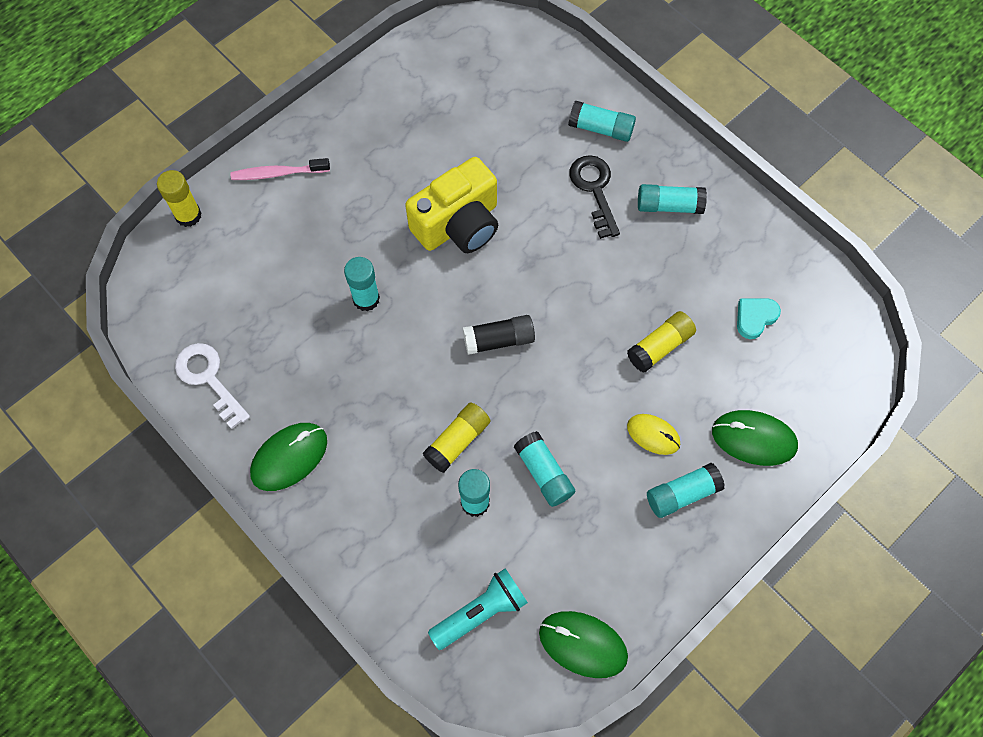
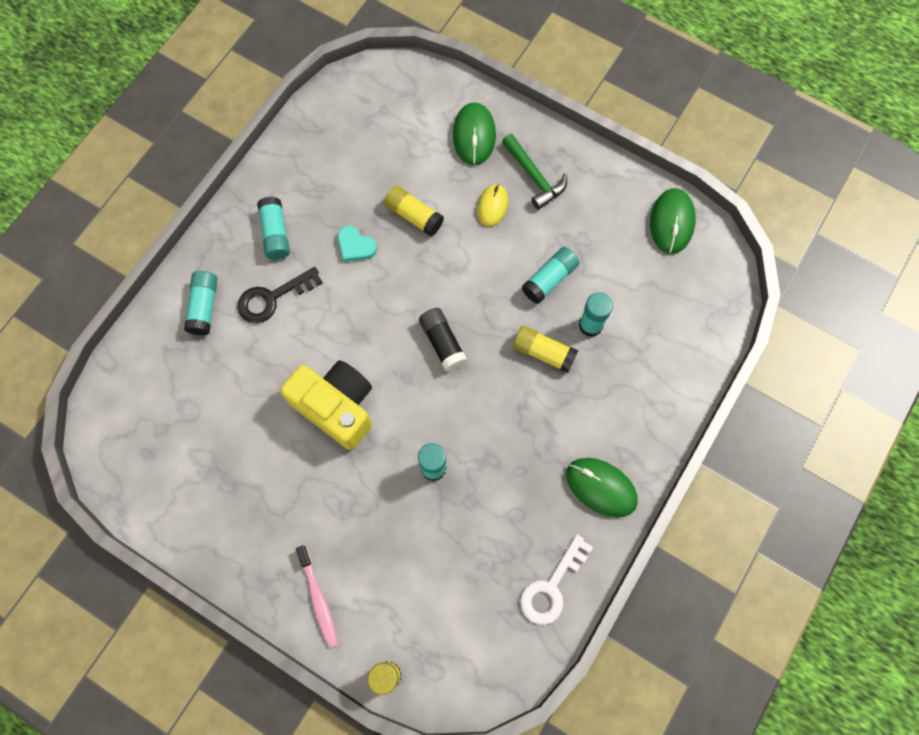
camera: 105 degrees left, 5 degrees up
(480, 612) = (674, 299): turquoise flashlight -> none
(682, 494) = (534, 177): turquoise glue stick -> green hammer
(755, 318) = (368, 150): turquoise heart -> turquoise heart (355, 246)

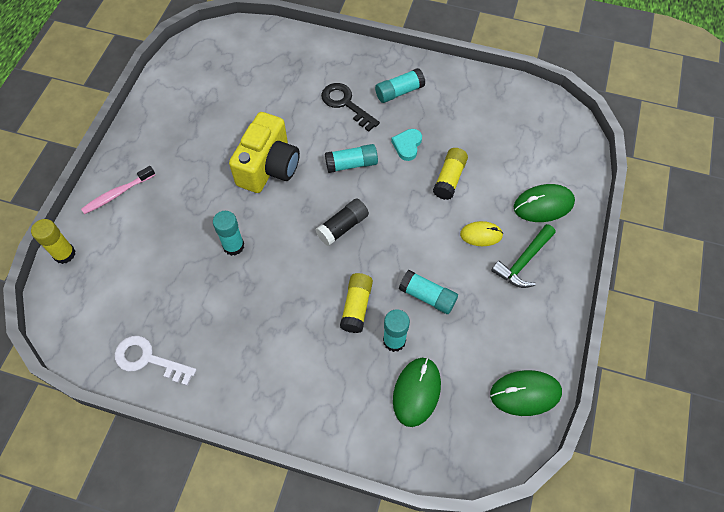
camera: 75 degrees right, 10 degrees down
(204, 307) = (326, 66): turquoise glue stick -> turquoise glue stick (351, 164)
(601, 487) = (243, 382): green mouse -> green mouse (416, 392)

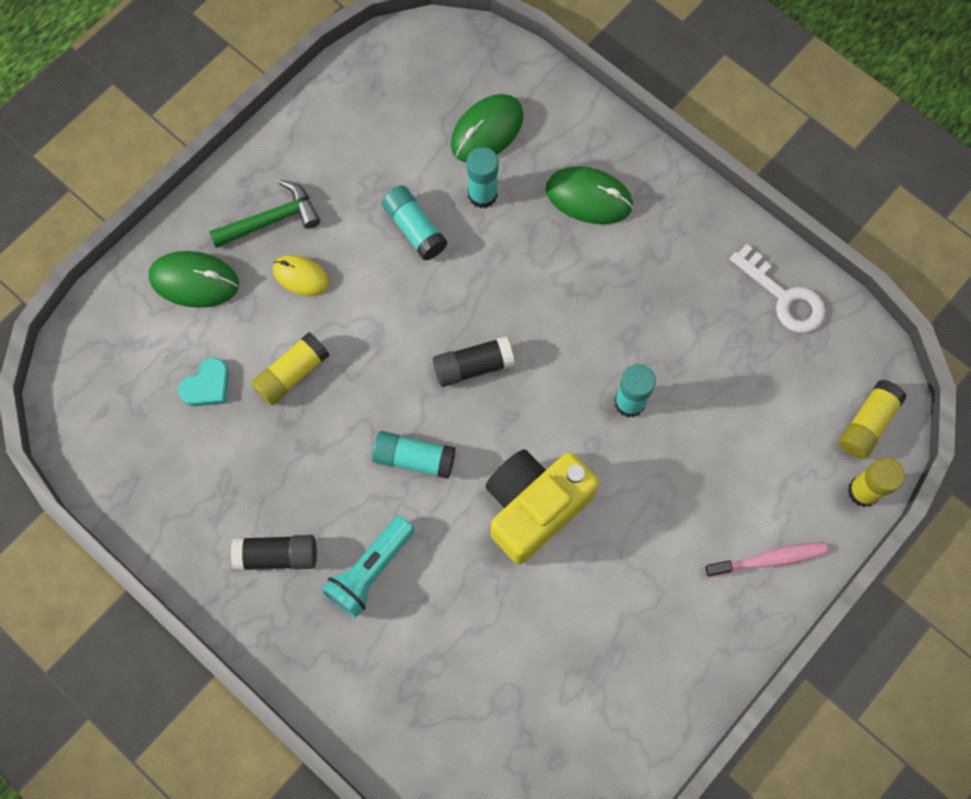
camera: 155 degrees left, 10 degrees up
(345, 104) = (370, 570): black key -> turquoise flashlight
(356, 307) = (507, 253): yellow glue stick -> yellow glue stick (867, 424)
(399, 92) = (277, 555): turquoise glue stick -> black glue stick
(407, 145) = (319, 453): turquoise heart -> turquoise heart (207, 385)
(525, 393) = (369, 80): green mouse -> green mouse (589, 197)

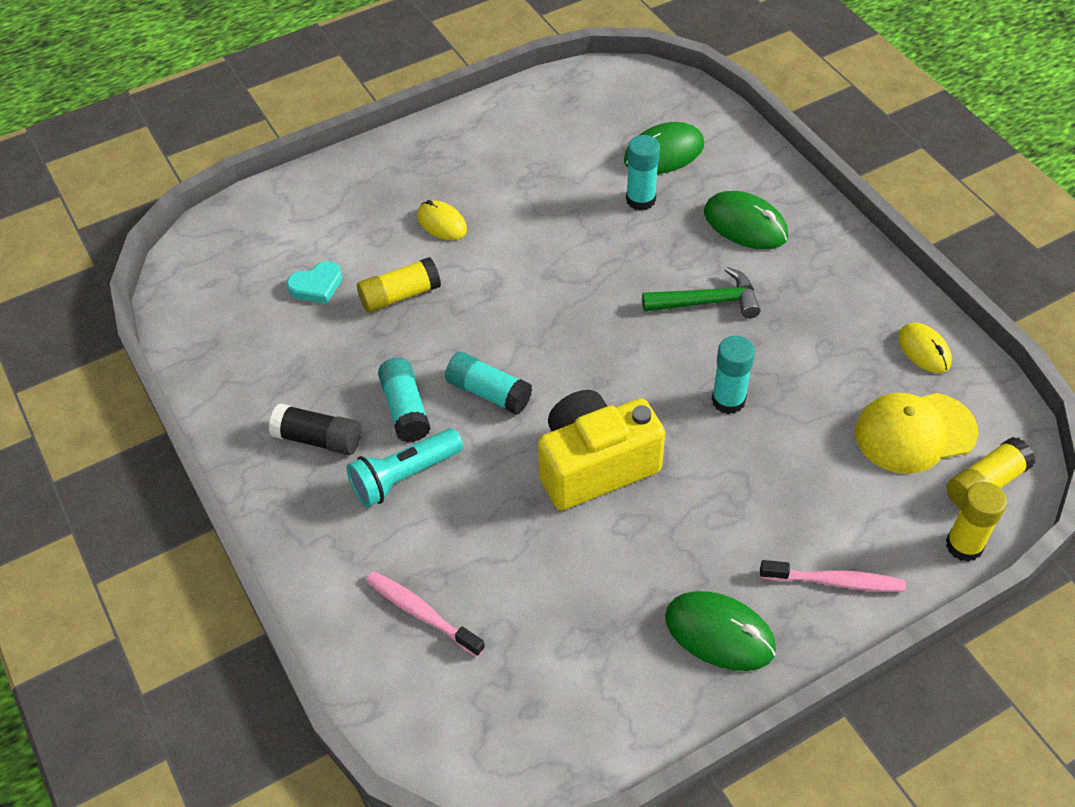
camera: 20 degrees right, 20 degrees down
(194, 281) = (342, 204): green mouse -> green mouse (719, 633)
(272, 220) = (434, 175): green hammer -> green hammer (708, 302)
(414, 229) = (565, 211): turquoise glue stick -> turquoise glue stick (405, 409)
(435, 701) = (421, 613): none -> pink toothbrush
(473, 366) = (578, 331): black glue stick -> none
(784, 297) = (924, 350): white key -> yellow mouse
(797, 388) = (914, 432): none -> yellow cap

